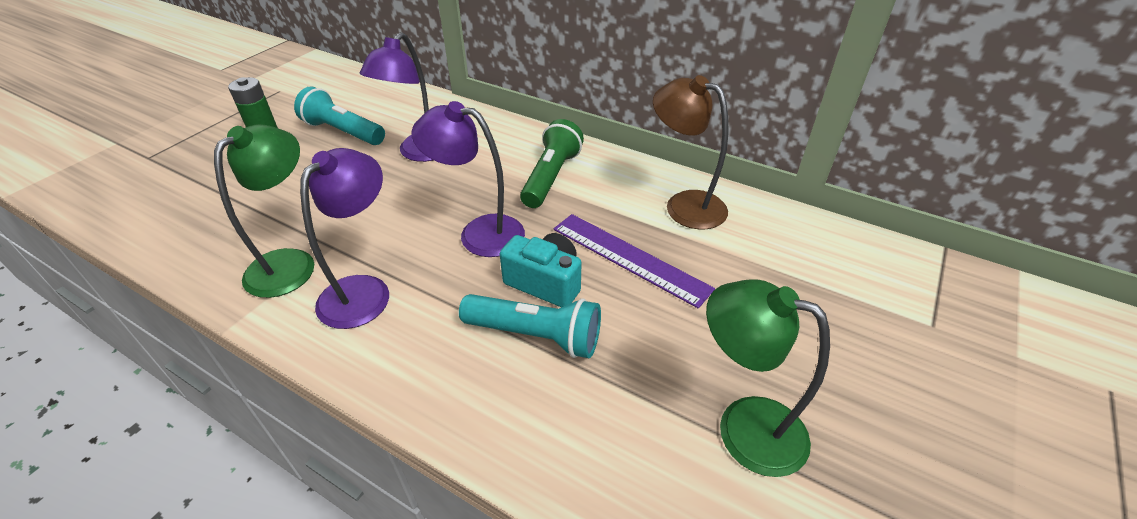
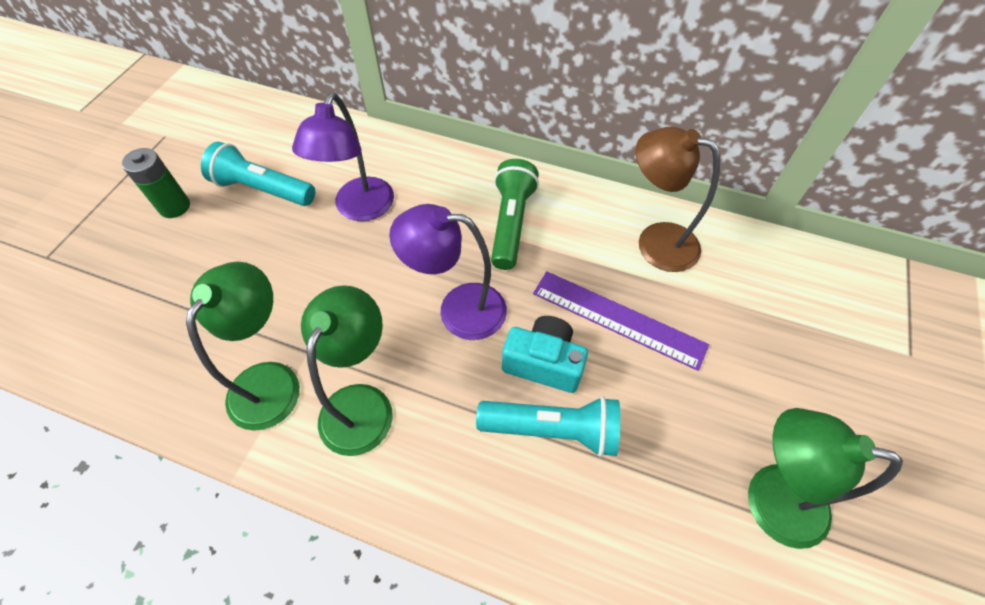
camera: 10 degrees left, 15 degrees up
(364, 290) = (362, 403): purple lamp -> green lamp

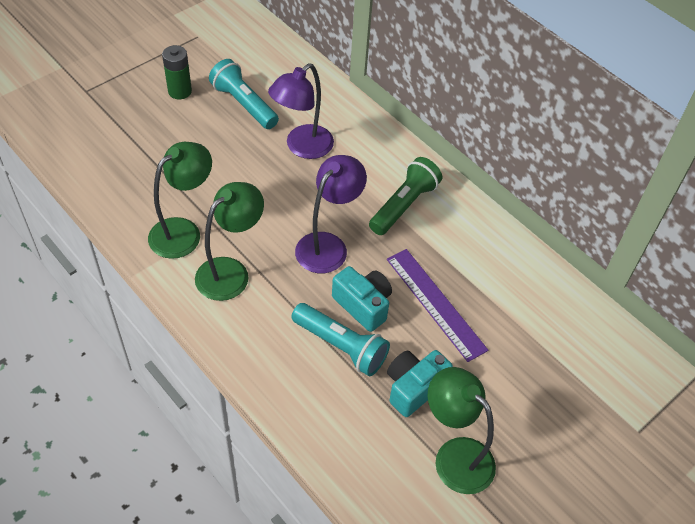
camera: 25 degrees right, 5 degrees down
(458, 309) = (328, 245): purple lamp -> purple lamp turned 90 degrees clockwise
(655, 242) = (503, 267): brown lamp -> none
(666, 436) = (414, 388): none -> turquoise camera

